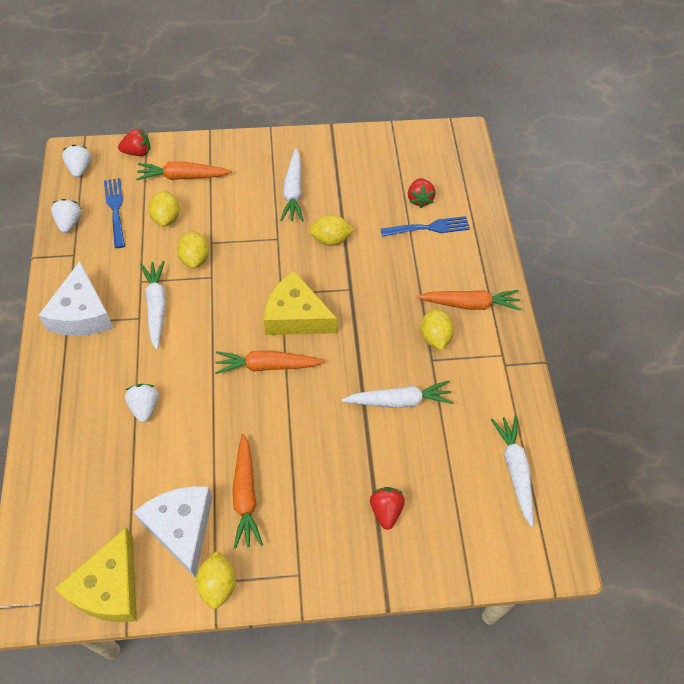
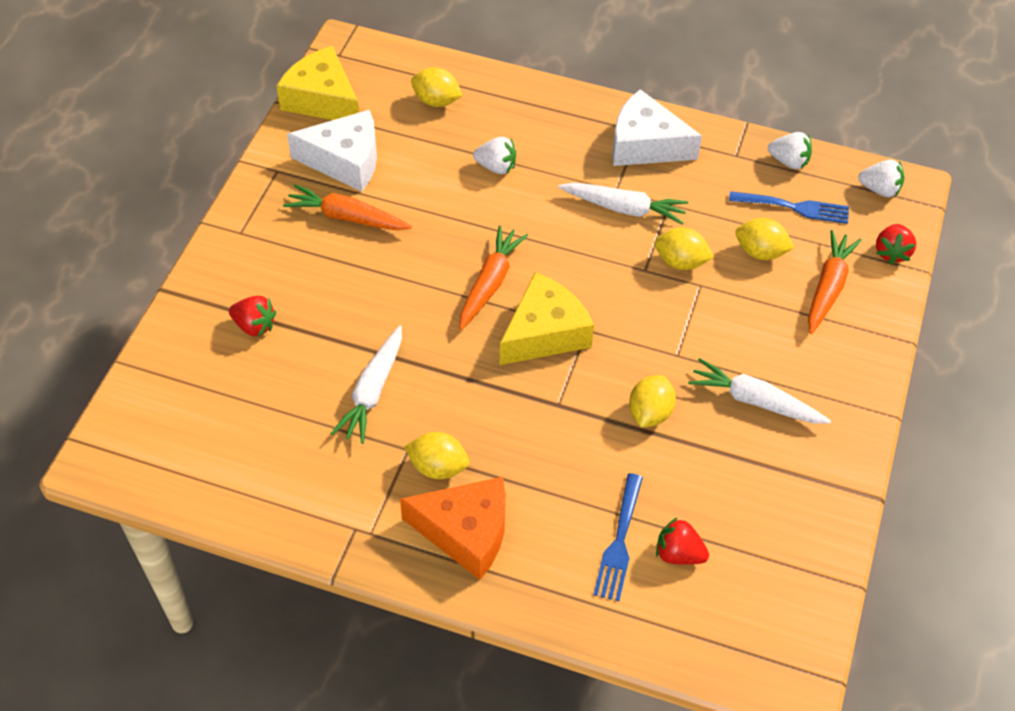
camera: 115 degrees right, 5 degrees down
(218, 584) = (273, 171): yellow lemon -> yellow lemon (436, 101)
(470, 304) = (466, 532): orange carrot -> orange cheese
(515, 470) = (217, 468): white carrot -> none

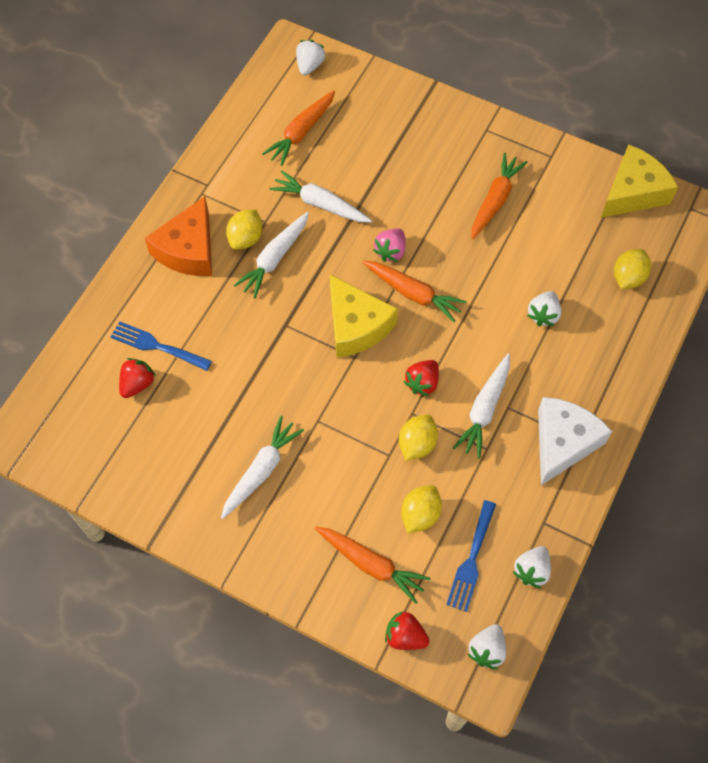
camera: 100 degrees right, 10 degrees up
(135, 434) = (309, 66): none -> white strawberry
(254, 326) = (393, 135): red strawberry -> red strawberry (422, 383)
(256, 428) = (301, 133): none -> orange carrot
(345, 161) = (559, 204): white cheese -> none
(434, 310) = (391, 251): none -> pink strawberry
(464, 430) = (274, 259): none -> white carrot
(649, 413) = (264, 388): yellow lemon -> none

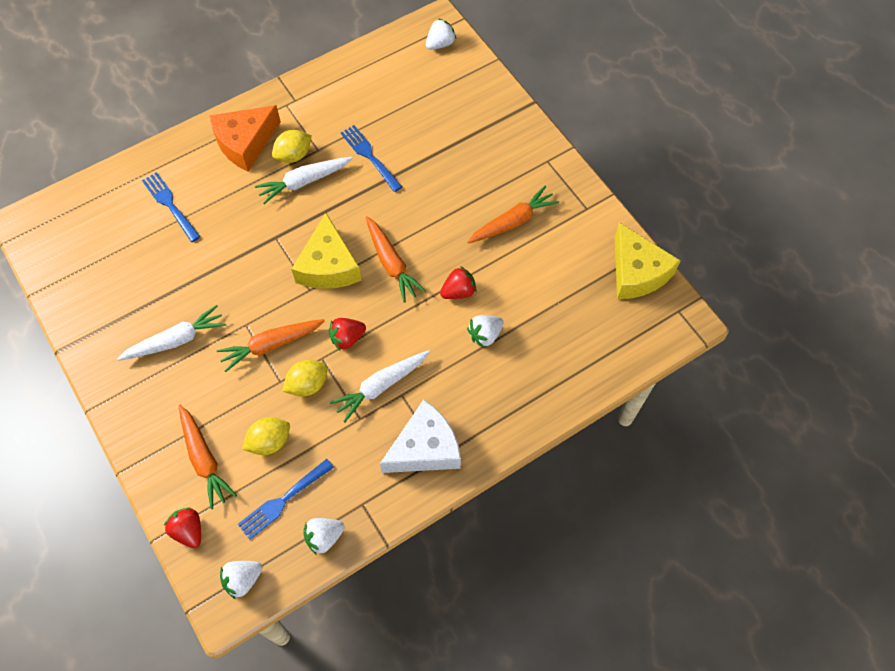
camera: 30 degrees right, 0 degrees up
(137, 384) = (136, 226): red strawberry -> red strawberry (458, 291)
(301, 133) = (395, 93): orange carrot -> orange carrot (271, 345)
(320, 204) = (370, 156): white carrot -> blue fork
(391, 251) = (398, 221): pink strawberry -> none
(628, 277) = (580, 341): yellow lemon -> none
(633, 192) = (637, 272): yellow cheese -> yellow cheese turned 75 degrees clockwise

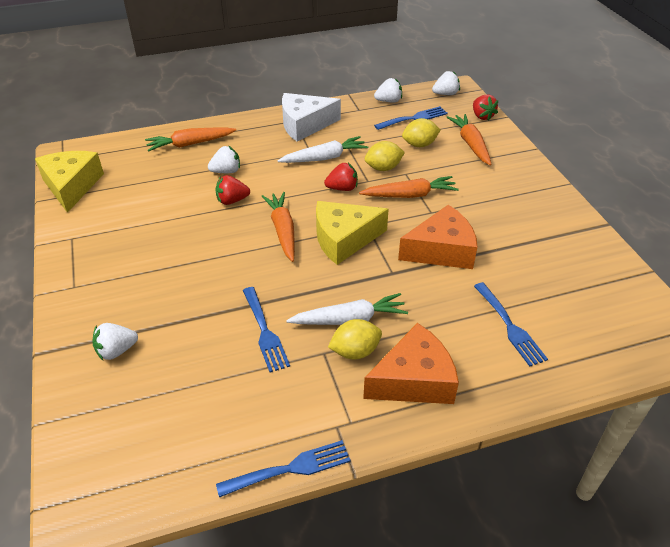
camera: 165 degrees left, 20 degrees down
(176, 340) = (496, 212): white carrot -> none
(231, 274) = (441, 250): none -> orange cheese
(319, 69) = (289, 469): none -> blue fork
(328, 266) = (344, 239): yellow cheese -> yellow cheese turned 120 degrees counterclockwise
(440, 44) = (96, 469): white strawberry -> white strawberry (116, 351)
(513, 221) = (149, 241): orange carrot -> orange carrot (190, 144)

